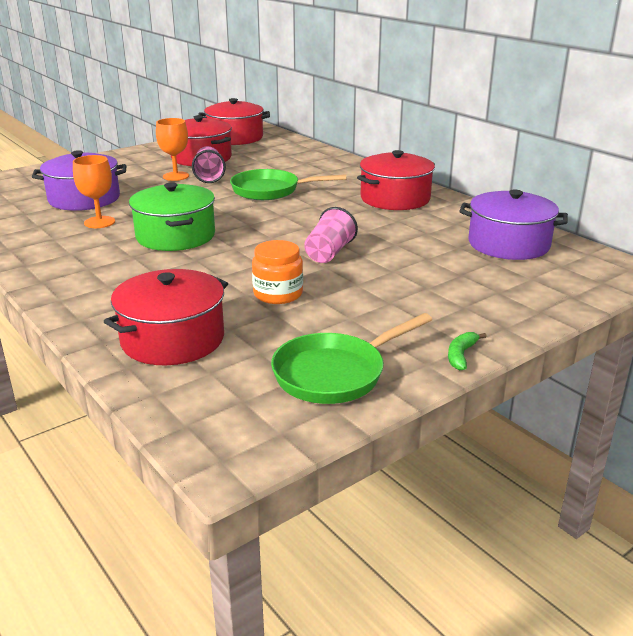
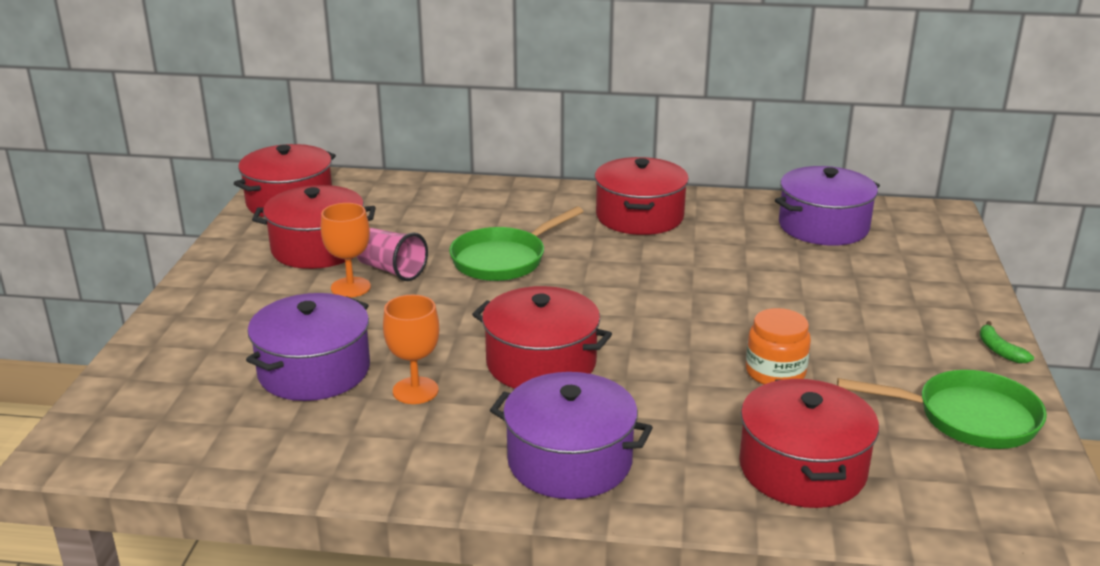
camera: 45 degrees left, 0 degrees up
(84, 277) = (570, 461): none -> purple pot
(175, 236) = (541, 363): green pot -> red pot
(329, 253) = (719, 307): pink cup -> none
(335, 373) = (968, 418): green pan -> green pan turned 90 degrees counterclockwise

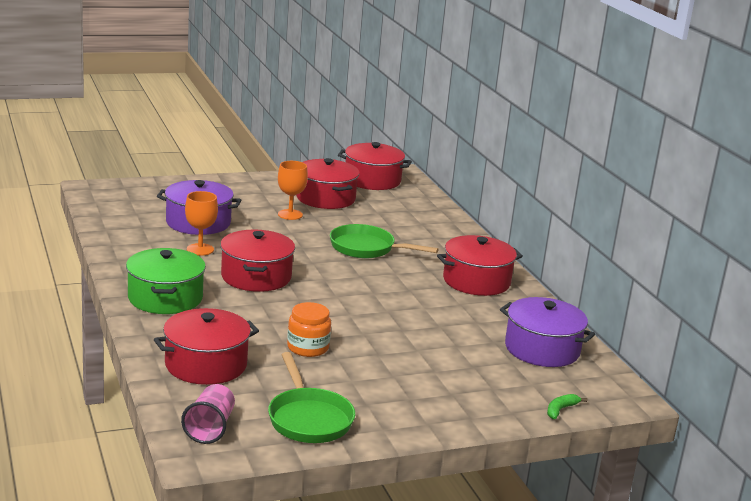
camera: 60 degrees right, 5 degrees down
(391, 270) = (320, 221): pink cup -> pink cup (210, 428)
(570, 461) = (165, 298): purple pot -> green pot
(999, 350) = (415, 429): green banana -> green banana (560, 410)

